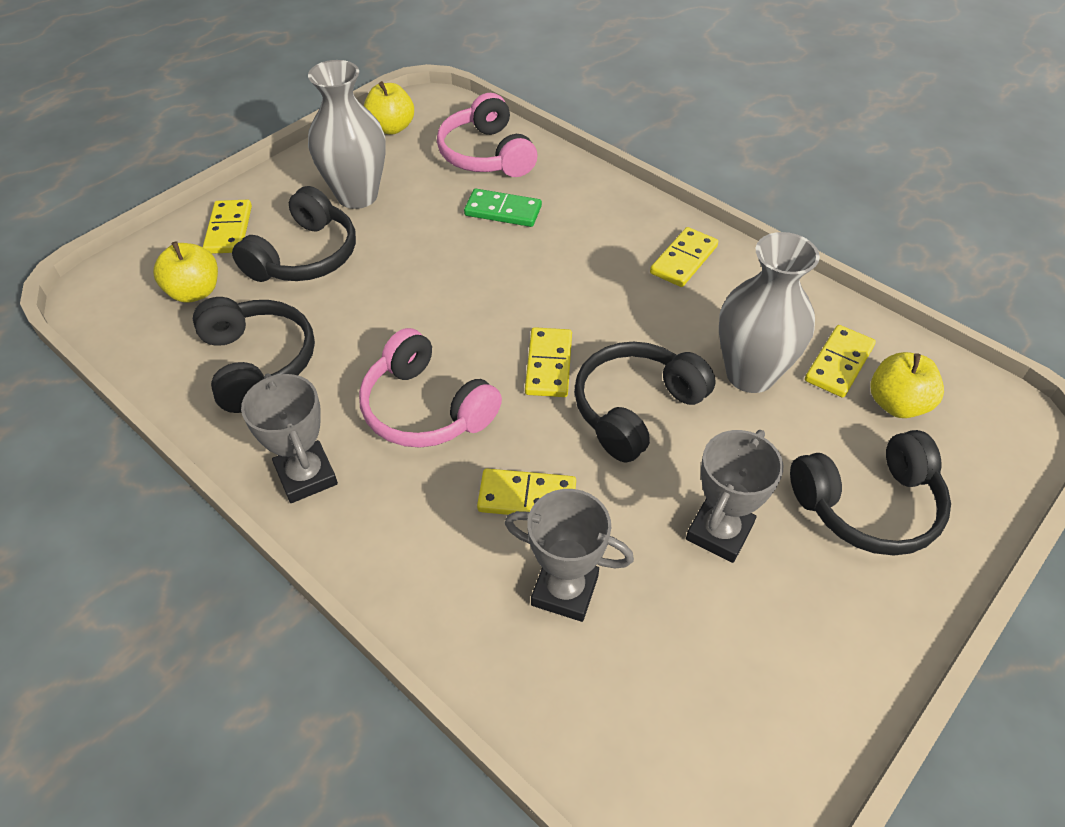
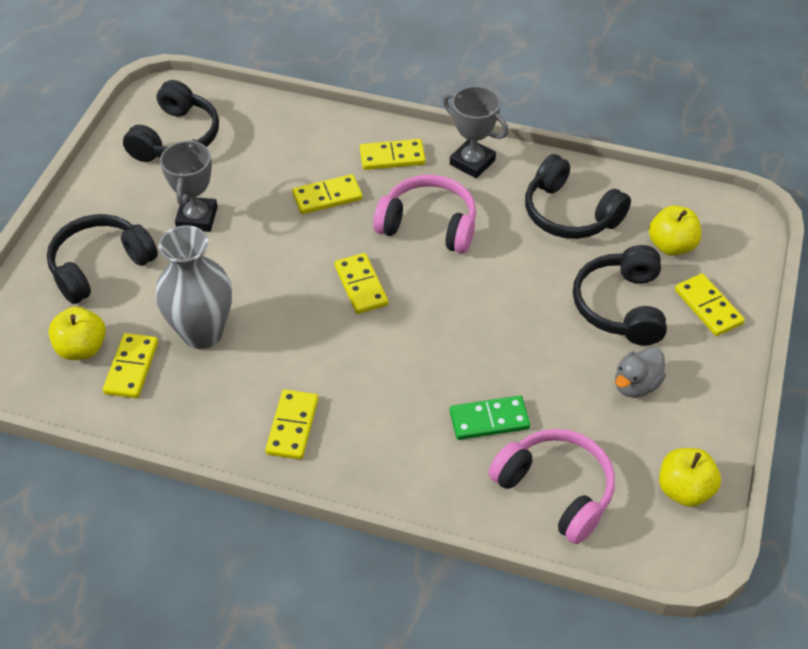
camera: 155 degrees right, 0 degrees up
(357, 196) = (636, 385): grey vase -> grey duck
(403, 528) = (392, 157): none -> yellow domino
(564, 590) = (279, 159): grey trophy -> none
(635, 409) = (281, 276): black headphones -> black headphones (176, 137)

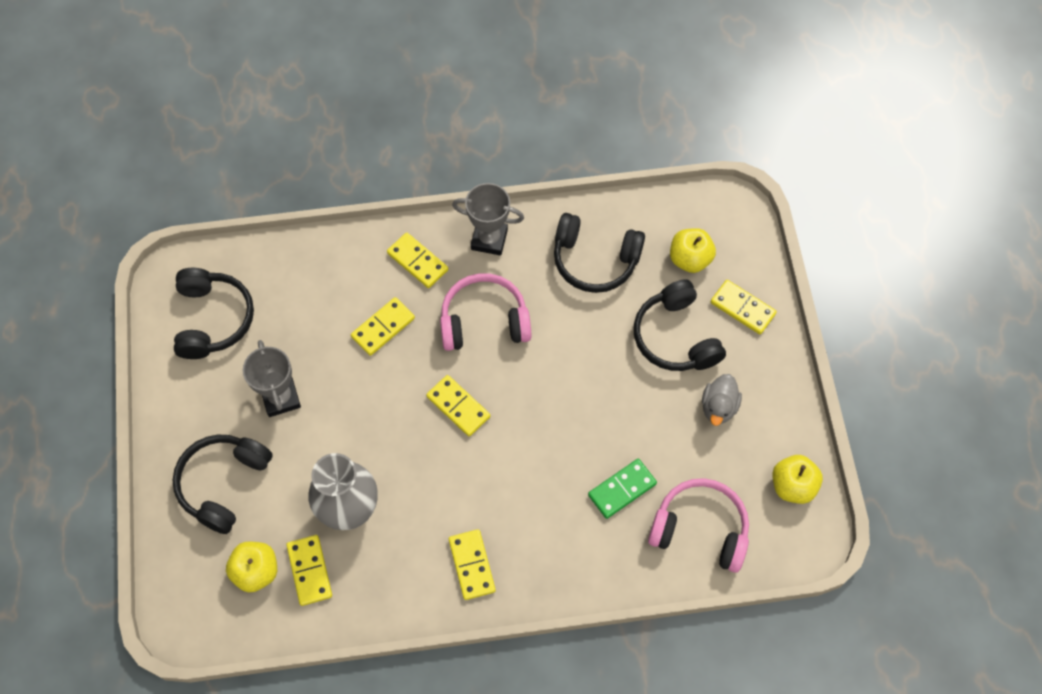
camera: 25 degrees left, 15 degrees up
(392, 157) = (417, 261): yellow domino -> yellow domino turned 75 degrees clockwise

